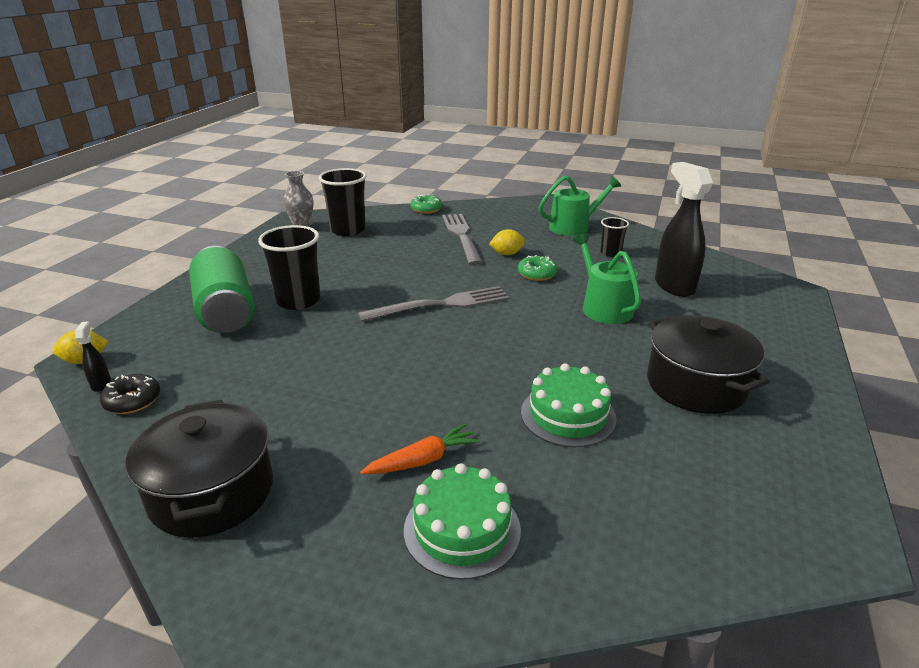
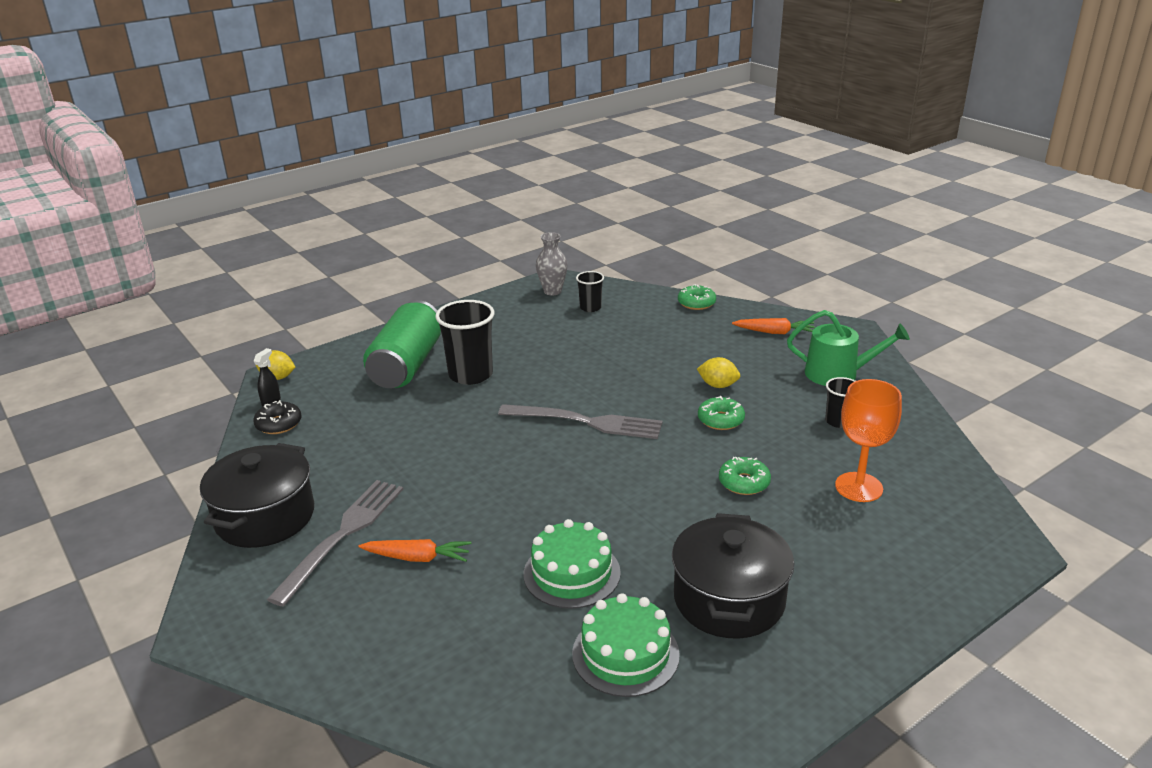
camera: 35 degrees right, 0 degrees up
(348, 230) = (590, 308): black cup -> black cup, size x0.55
(461, 236) = (695, 348): grey fork -> grey fork (343, 535)
(462, 529) = (388, 622): green cake -> green cake (625, 654)
(502, 214) = (775, 332): none -> orange carrot
(603, 307) = (744, 482): green watering can -> green donut
(674, 286) = (858, 487): black spray bottle -> orange goblet

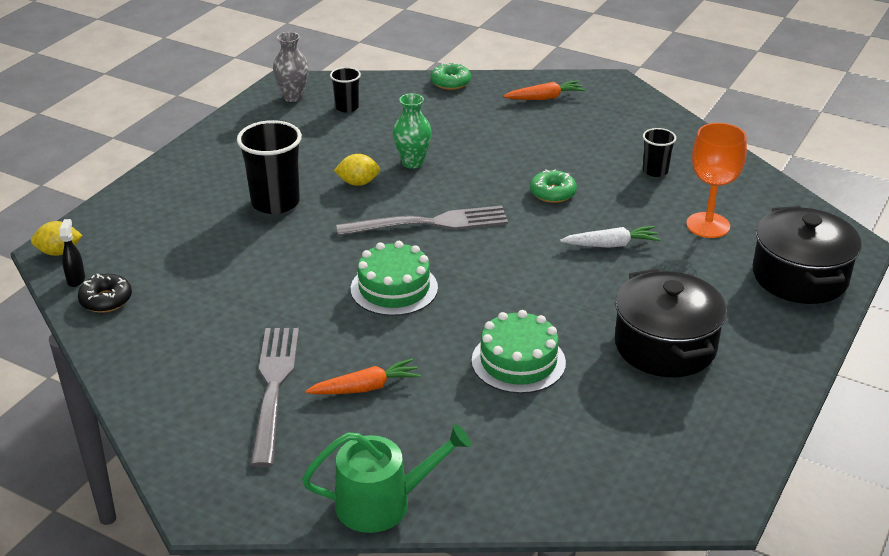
camera: 25 degrees left, 5 degrees up
(265, 517) = (176, 393): black pot -> black pot (799, 277)
(407, 365) = (197, 207): green can -> none
(611, 365) = (412, 163): none -> green vase
(625, 654) = (612, 413): green cake -> green cake (394, 288)
(718, 385) = (527, 161): yellow lemon -> yellow lemon (358, 183)
(744, 482) = (611, 245): green donut -> white carrot
(838, 374) = (627, 127): green watering can -> green watering can (382, 503)

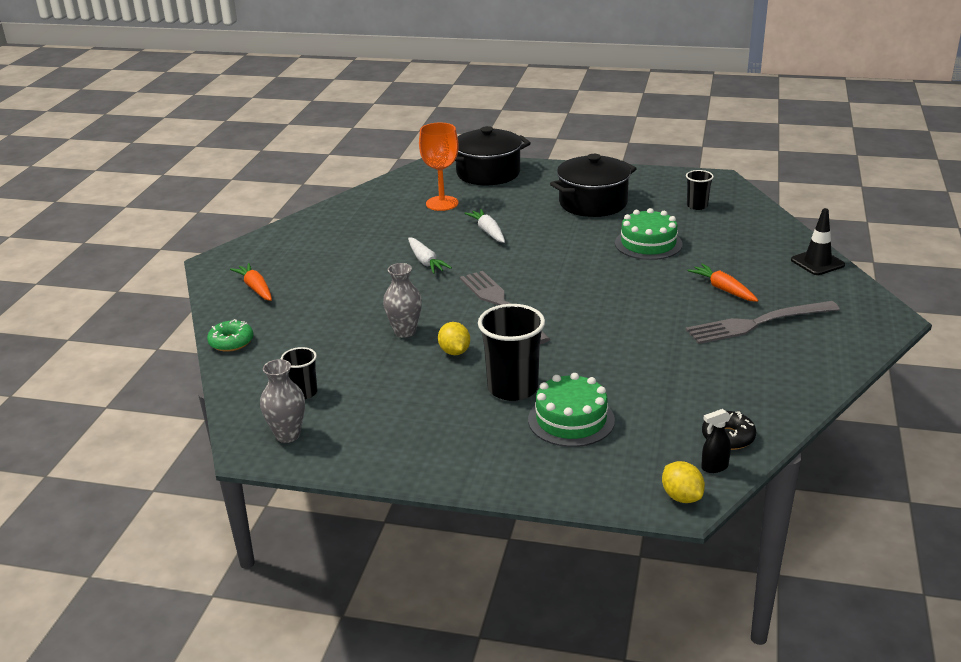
camera: 105 degrees left, 5 degrees down
(382, 503) = (817, 262): green watering can -> black traffic cone
(394, 288) = (602, 302): green cake -> green cake (571, 420)
(412, 163) = (405, 331): green vase -> grey vase
(552, 193) = (426, 262): green donut -> white carrot
(655, 171) = (372, 228): black cup -> black cup (697, 206)

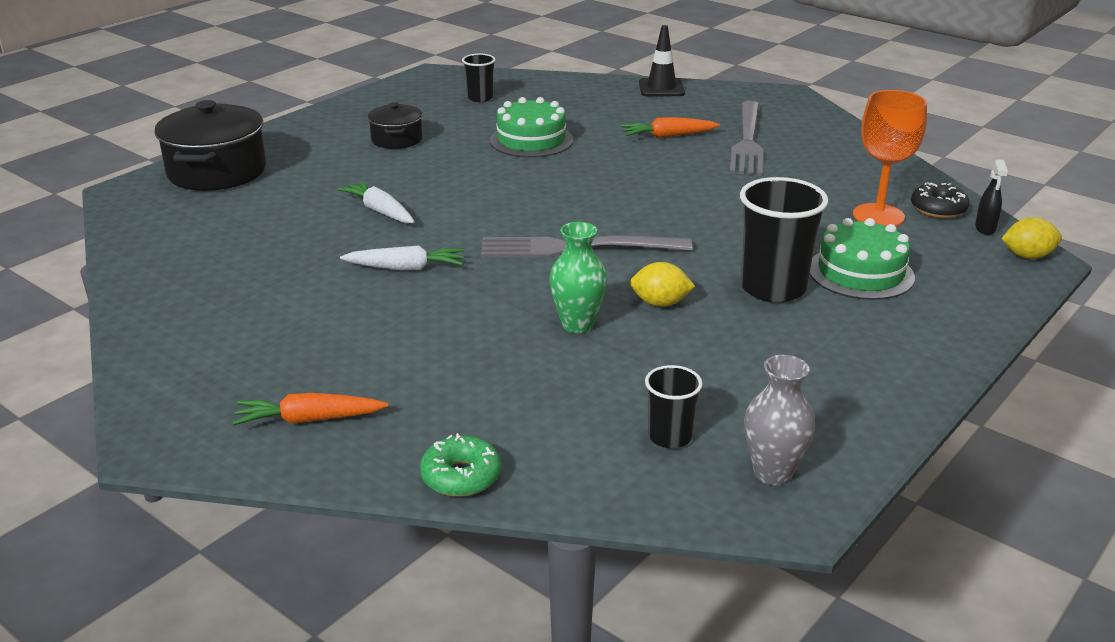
camera: 65 degrees left, 0 degrees up
(405, 331) = (577, 324): grey vase -> green vase
(442, 203) = (254, 219): orange goblet -> orange goblet (878, 216)
(488, 231) = (379, 211): white carrot -> white carrot turned 45 degrees clockwise
(593, 203) = (396, 139): black pot -> black pot, size x0.56

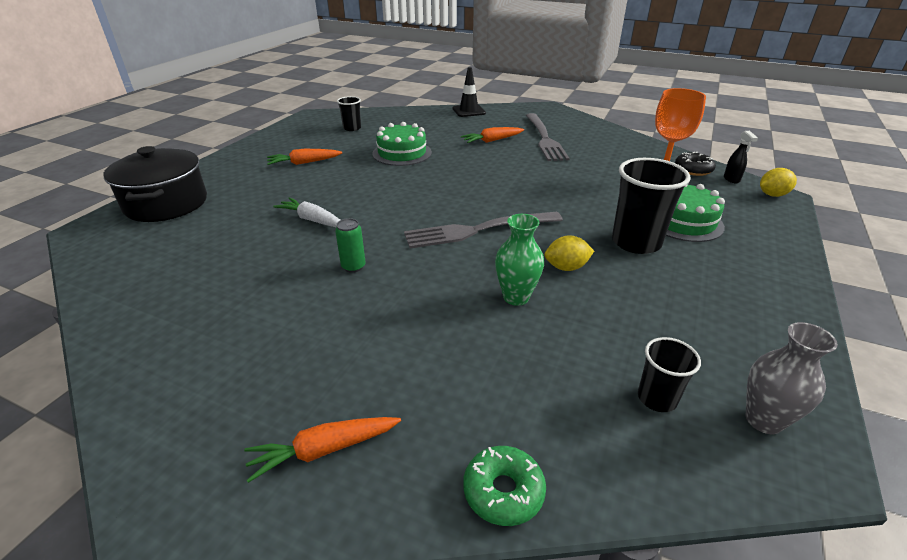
camera: 15 degrees left, 5 degrees up
(396, 139) = (304, 163): black pot -> orange carrot
(406, 268) = (353, 266): white carrot -> green can

